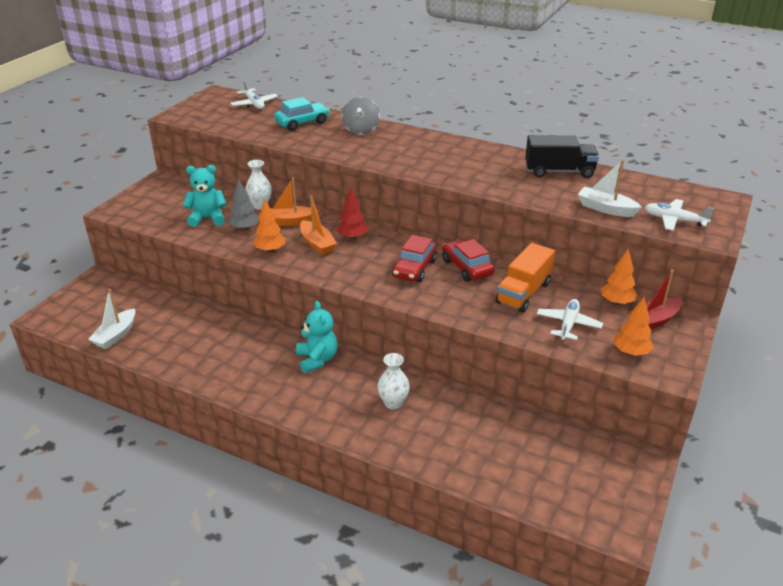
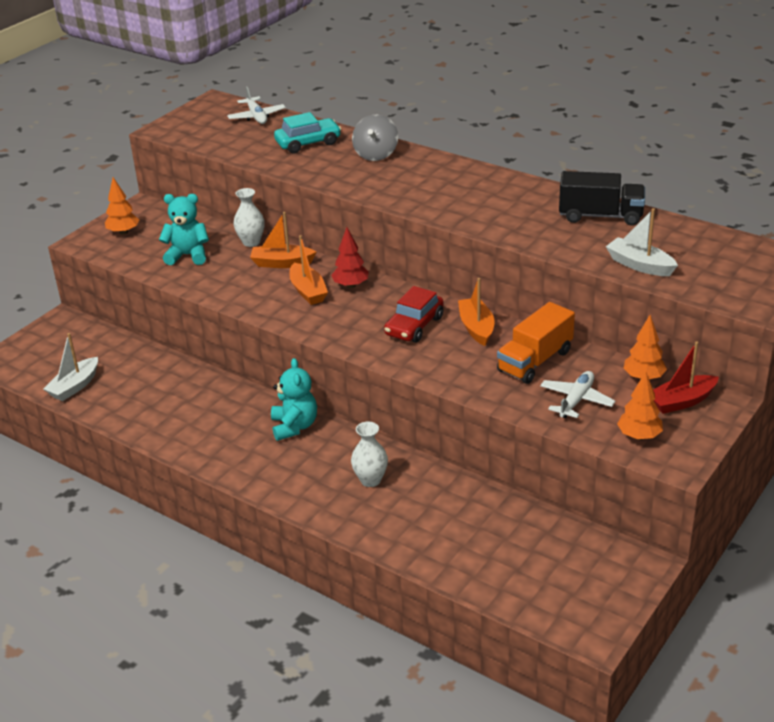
camera: 10 degrees right, 0 degrees up
(244, 228) = (228, 269): grey tree -> none
(270, 250) = (252, 297): orange tree -> orange tree (123, 232)
(466, 267) = (476, 328): red car -> orange boat
(674, 220) = (718, 283): white plane -> none

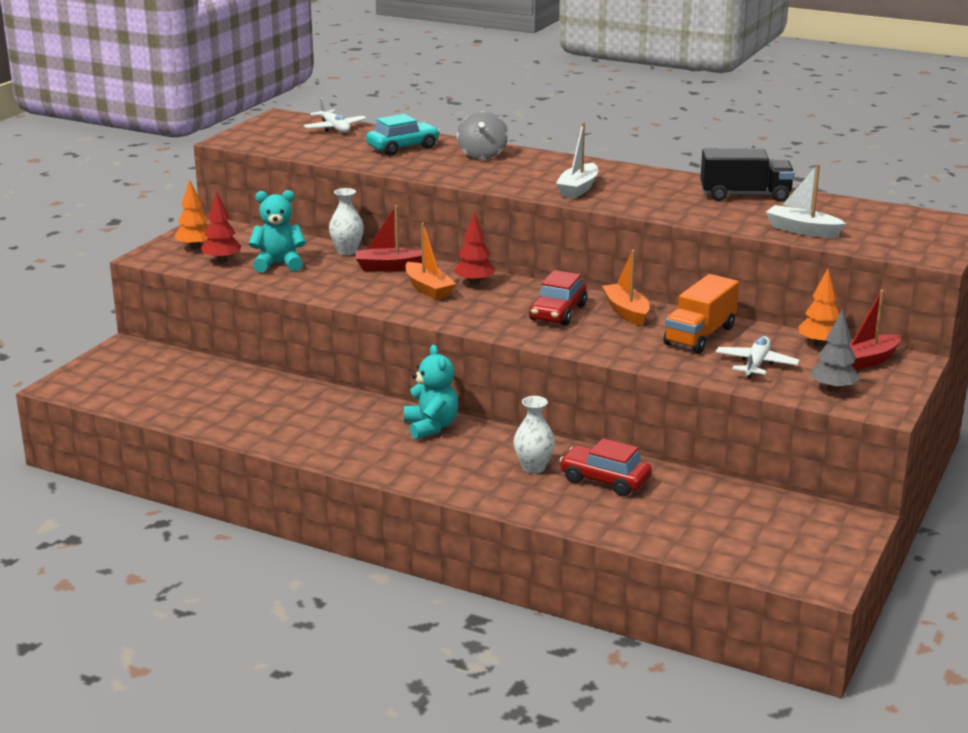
camera: 10 degrees left, 10 degrees down
(74, 386) = (161, 404): white boat -> white boat (578, 189)
(141, 249) = (222, 261): none -> red tree
(282, 263) = (389, 267): orange boat -> red boat
(429, 499) = (605, 480): none -> red car
(639, 436) = (833, 389): orange tree -> grey tree

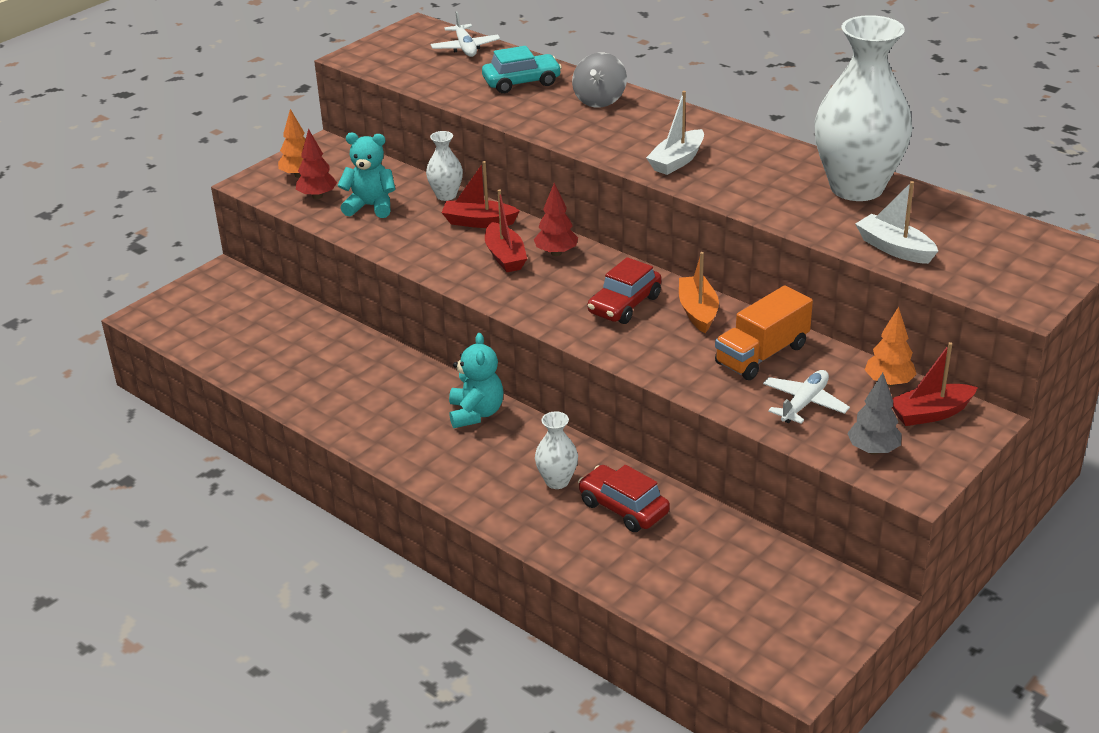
camera: 15 degrees right, 10 degrees up
(428, 289) = (505, 256): orange boat -> red boat
(745, 195) = (856, 188): black truck -> white vase

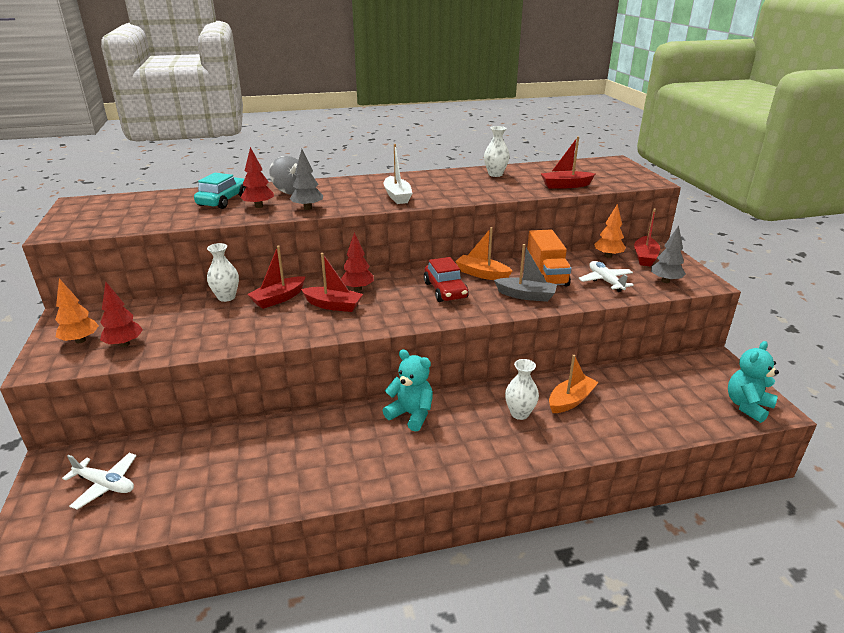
camera: 55 degrees left, 5 degrees down
(370, 206) = (183, 328): turquoise teddy bear -> turquoise teddy bear (747, 406)
(465, 48) = (142, 200): white plane -> white plane (105, 485)
(534, 106) = (259, 206): none -> red tree
(568, 131) = (308, 208): none -> grey tree
(623, 508) = (570, 400): red car -> orange boat
(684, 360) = (526, 295): none -> grey boat
(856, 188) = (495, 174): white vase -> white vase, size x0.44
(894, 248) = (565, 185): white boat -> red boat

